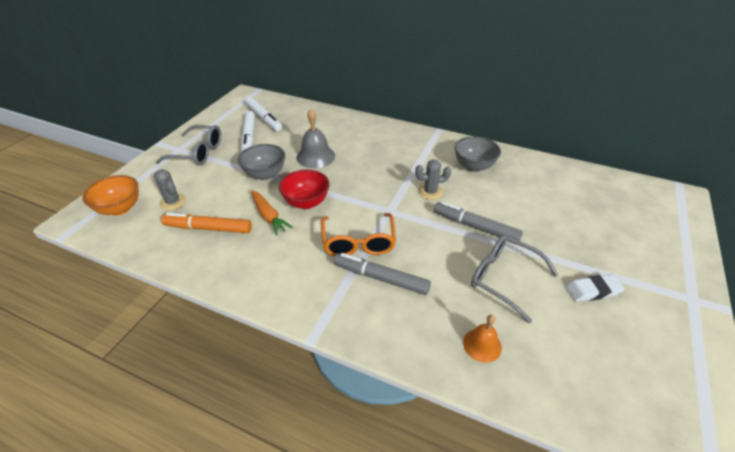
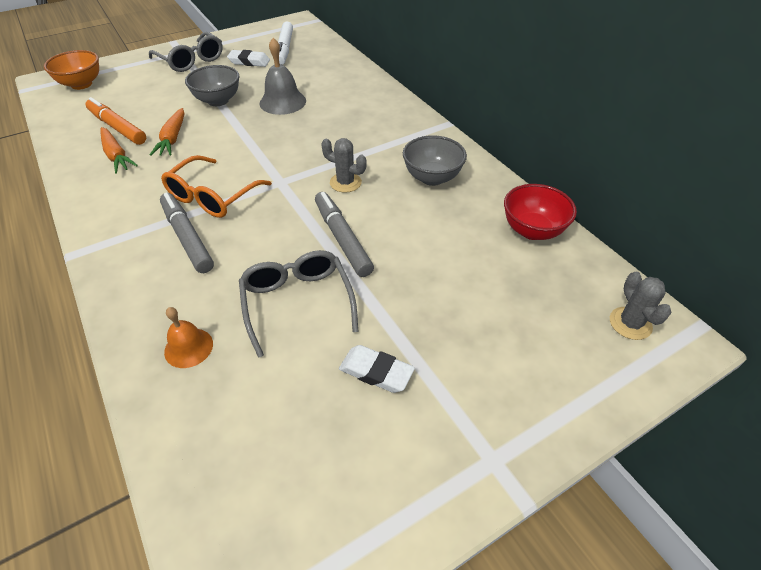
camera: 35 degrees right, 5 degrees up
(173, 202) = (121, 95): grey cactus -> grey cactus (630, 323)
(240, 249) = (116, 156): none -> orange carrot
(249, 137) = (249, 62): white marker -> white eraser
(306, 202) = (218, 140): red bowl -> red bowl (532, 230)

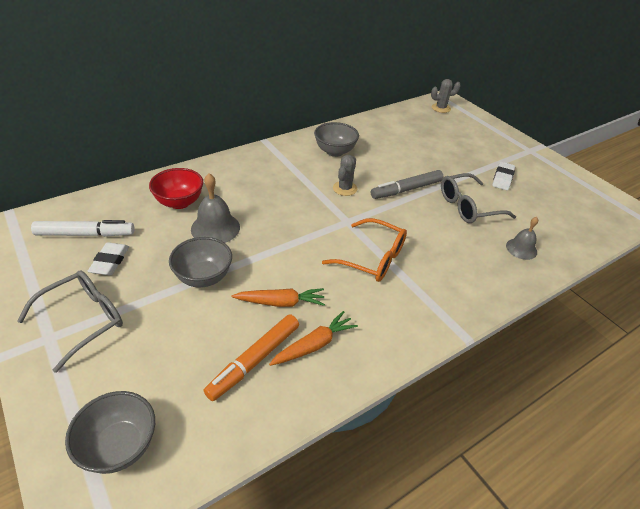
camera: 95 degrees left, 5 degrees down
(81, 84) = (120, 446): orange bowl -> grey bowl
(187, 237) = (425, 266): grey marker -> none
(188, 347) = (521, 249): orange bell -> grey bell
(532, 230) = (381, 123): red bowl -> red bowl (179, 202)

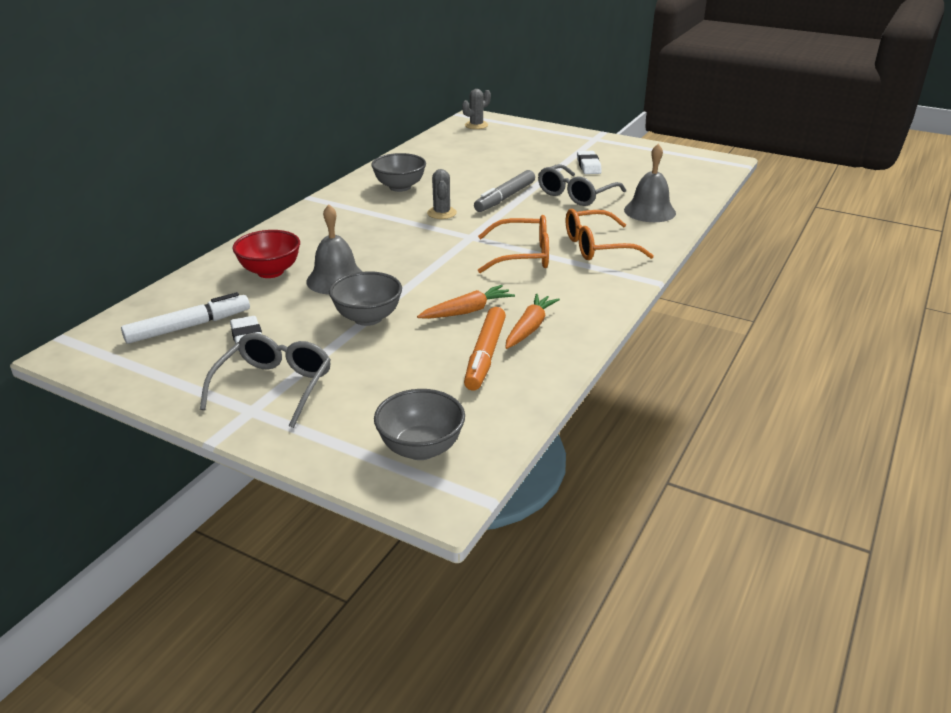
camera: 25 degrees left, 10 degrees down
(443, 273) = (597, 246): none -> orange glasses
(521, 249) = (649, 211): grey bell -> grey bell, size x1.57

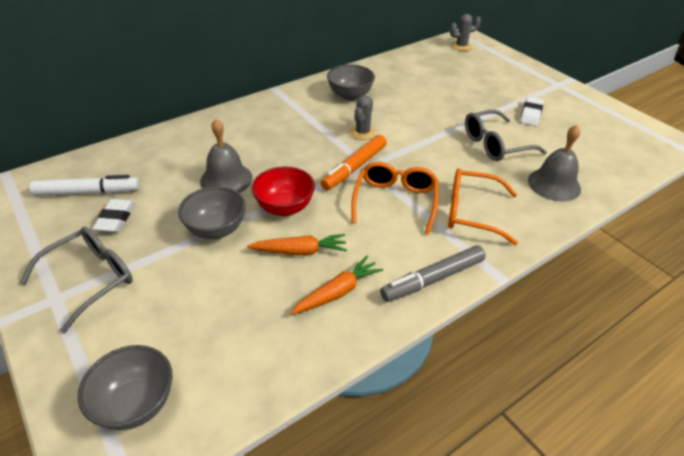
camera: 25 degrees right, 10 degrees up
(270, 272) = (186, 155): red bowl -> red bowl (285, 208)
(485, 355) = (275, 311): orange marker -> orange marker (354, 168)
(505, 198) = (428, 130): grey marker -> grey marker (433, 279)
(522, 255) = (395, 201): orange glasses -> orange glasses turned 105 degrees counterclockwise

